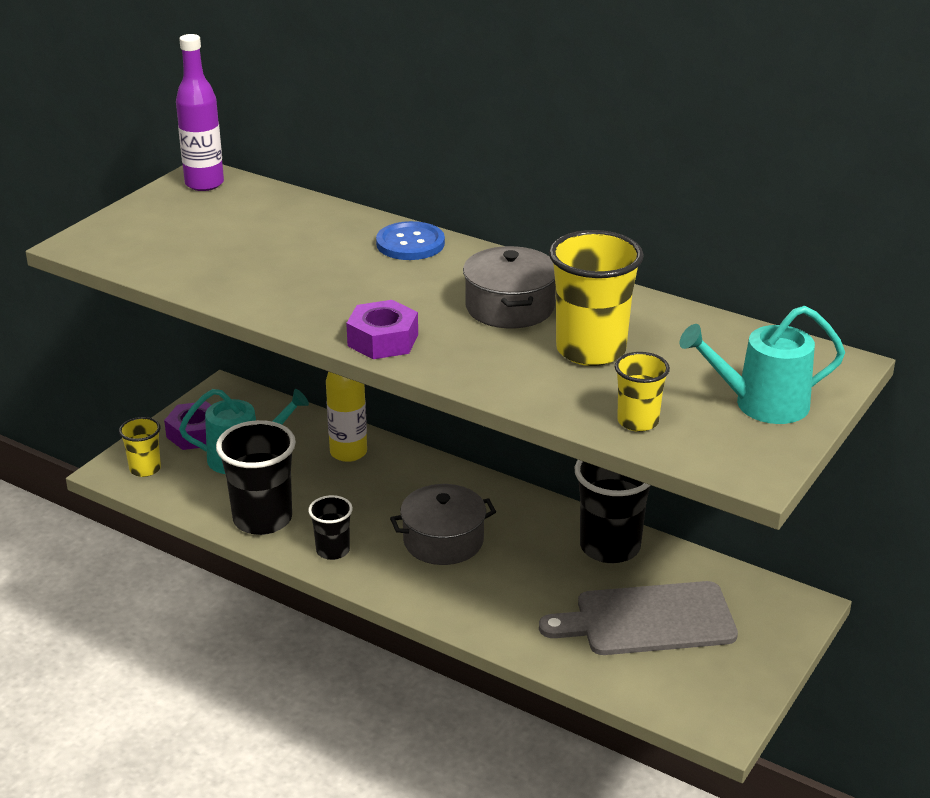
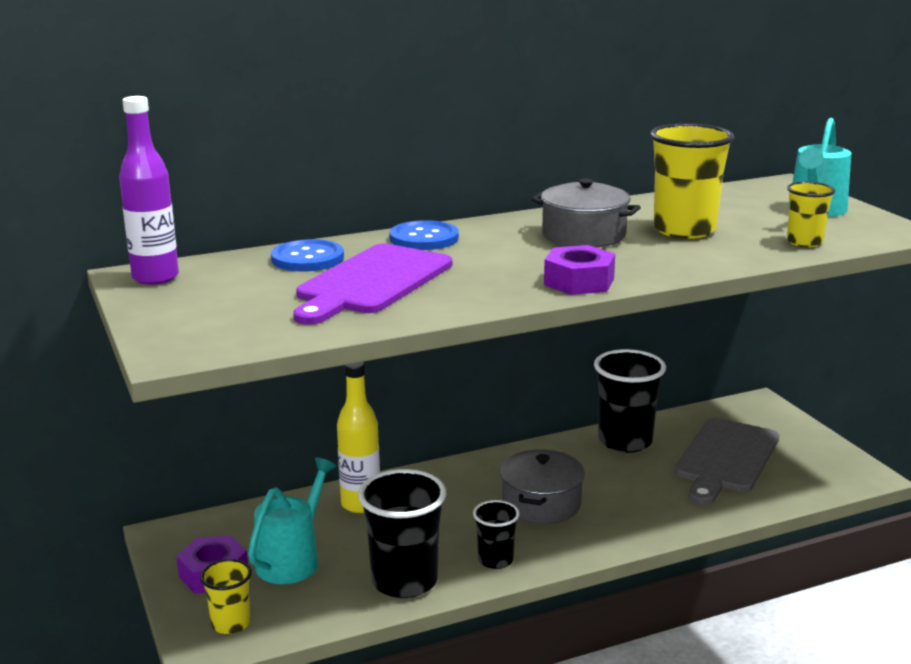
camera: 55 degrees left, 10 degrees down
(283, 259) = (372, 282): none -> purple cutting board
(306, 218) = (307, 258): none -> blue button

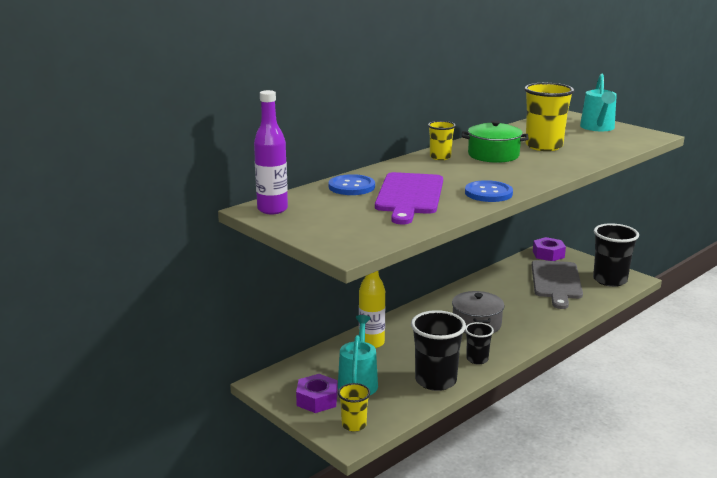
camera: 20 degrees left, 0 degrees up
(424, 238) = (405, 167): blue button -> blue button (488, 193)
(579, 281) = (524, 181): purple nut -> purple nut (548, 254)
(583, 235) = (493, 155): grey pot -> green pot
(625, 441) = (494, 281): black cup -> black cup (610, 280)
(804, 242) = (613, 146): yellow cup -> yellow cup (440, 157)

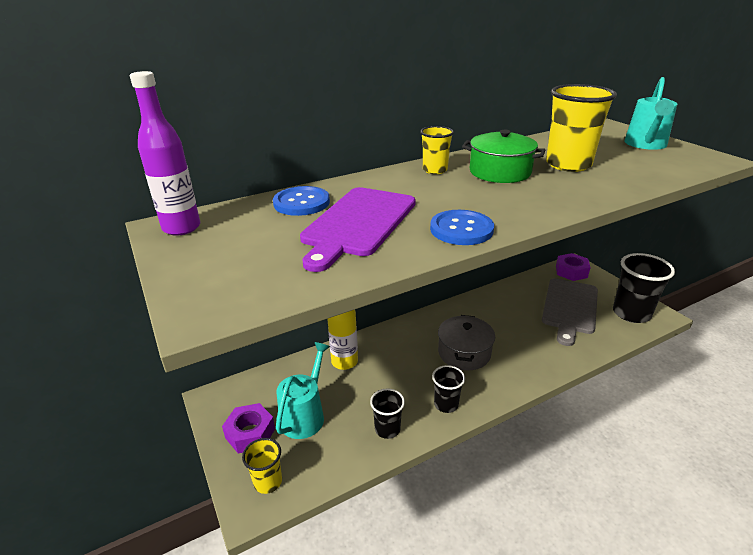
camera: 15 degrees right, 10 degrees up
(435, 381) = (387, 429): black cup -> black cup, size x0.55

